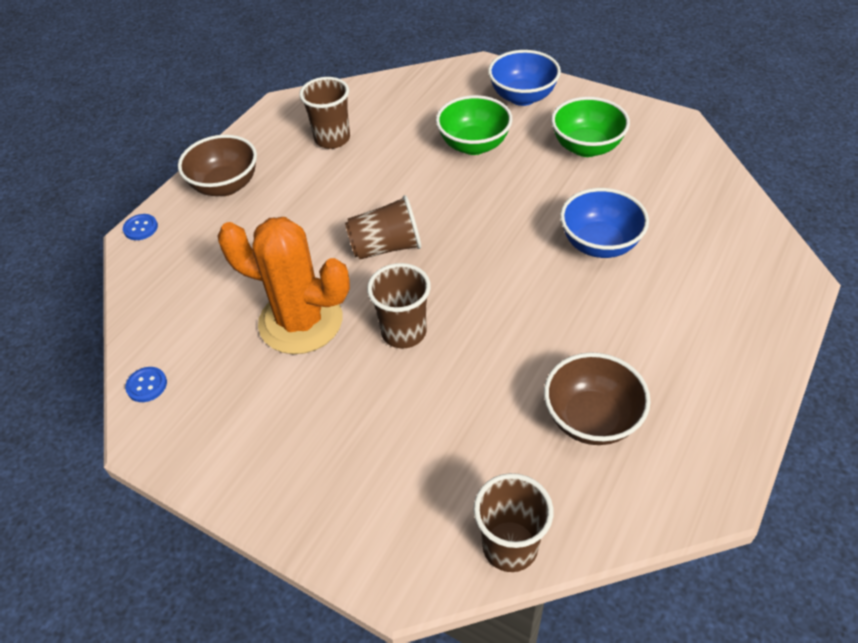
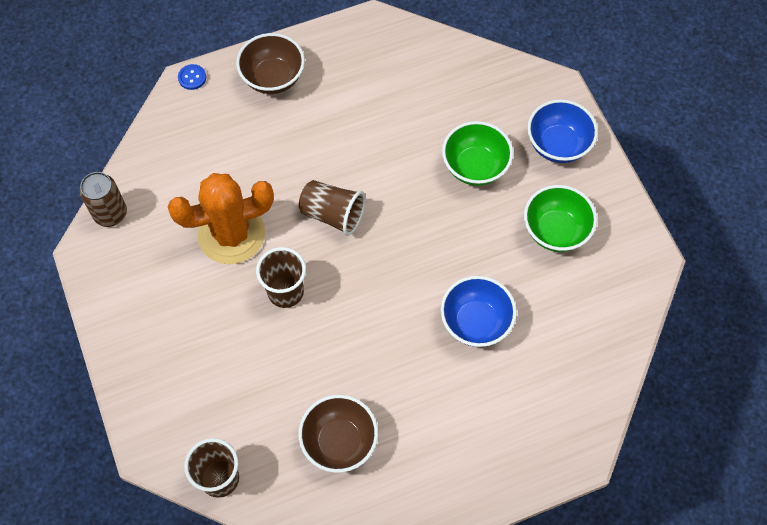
camera: 35 degrees right, 15 degrees up
(147, 385) = (110, 213): blue button -> brown can
(300, 321) = (231, 234): orange cactus -> orange cactus turned 75 degrees counterclockwise
(332, 139) = (380, 85): brown cup -> none

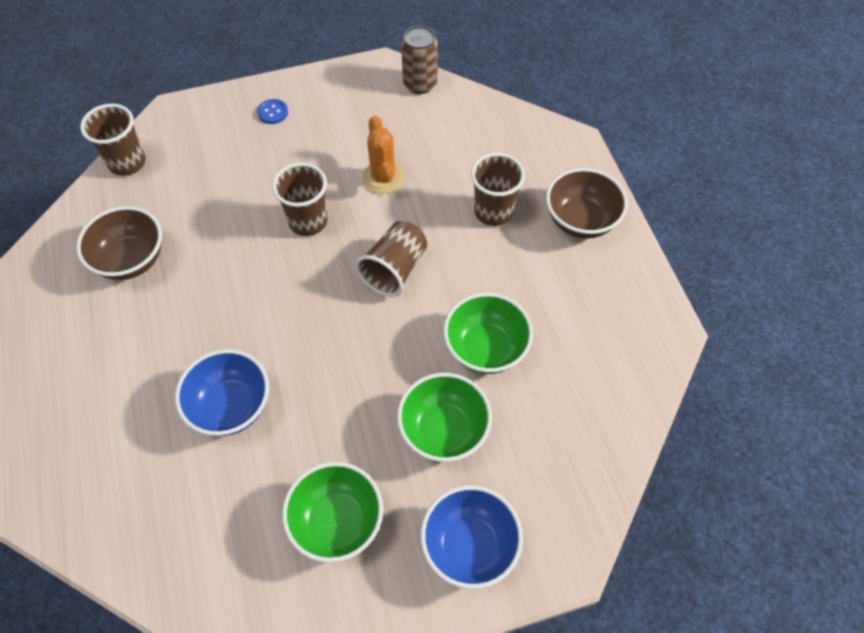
camera: 95 degrees right, 5 degrees down
(192, 78) = (580, 148): blue button -> blue button (273, 112)
(231, 234) = (383, 177): orange cactus -> orange cactus, size x0.59
(267, 143) = (493, 212): none -> brown cup
(402, 142) = (485, 348): none -> green bowl

